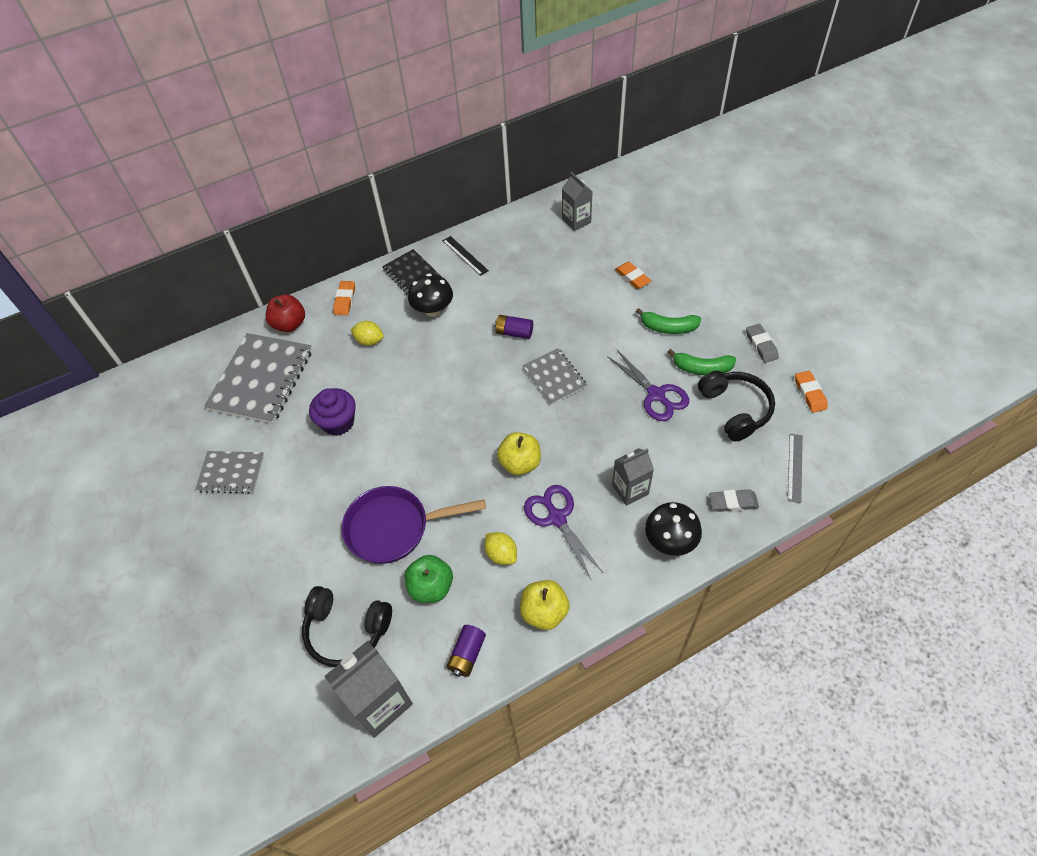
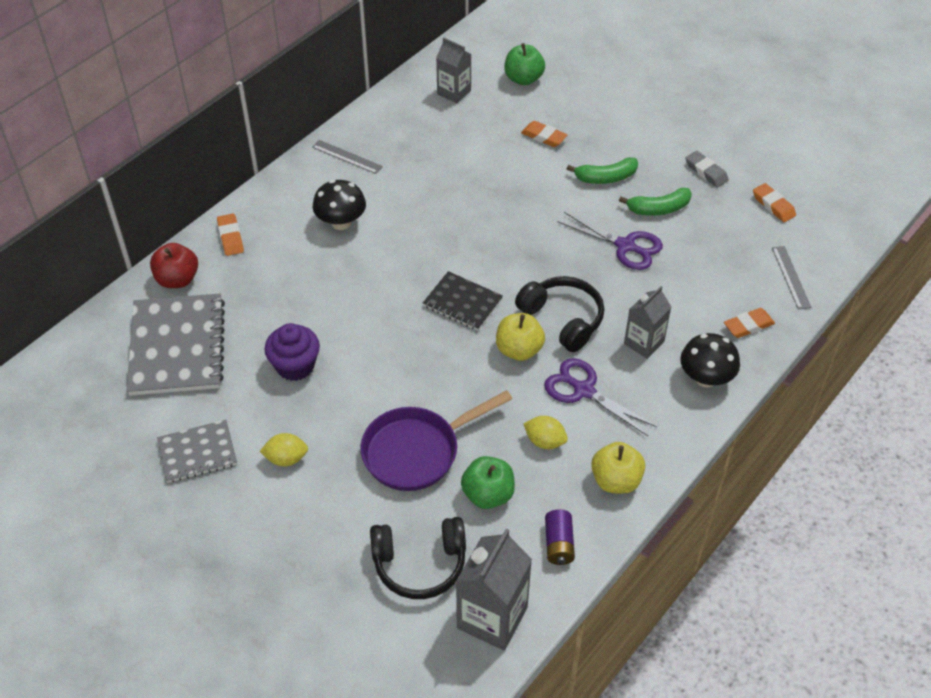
camera: 25 degrees left, 5 degrees down
(369, 341) = (284, 273): yellow lemon -> yellow lemon (286, 458)
(411, 274) = (295, 190): black notebook -> black notebook (462, 302)
(465, 255) = (347, 156): black ruler -> grey ruler
(514, 332) = (445, 223): purple battery -> none
(554, 377) = (512, 257): grey notebook -> none
(639, 222) = (523, 79): none -> green apple
(733, 502) = (748, 325): grey eraser -> orange eraser
(735, 409) = (709, 239): black headphones -> black headphones (562, 319)

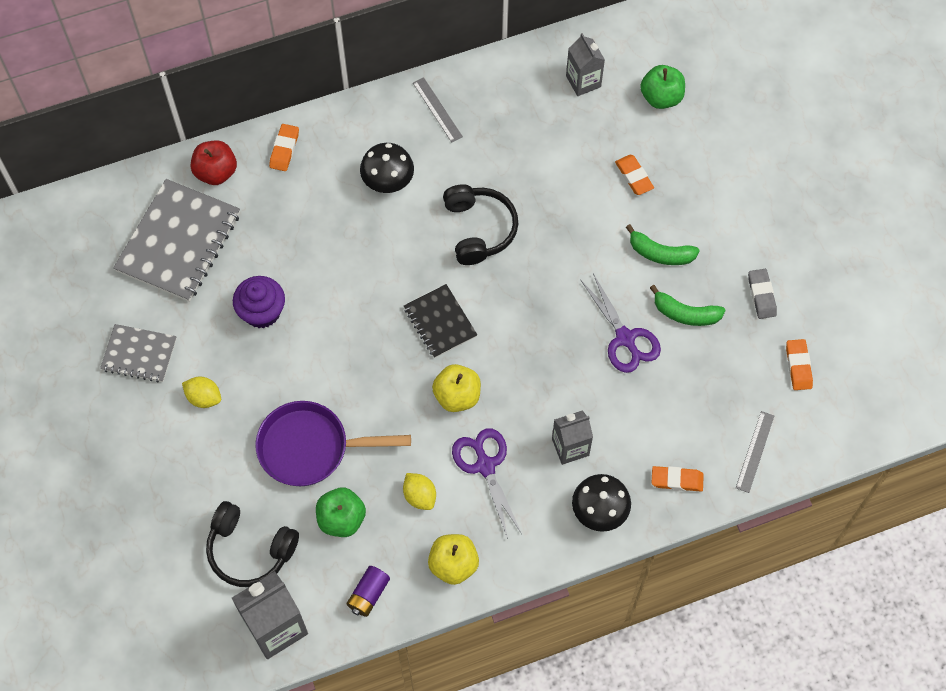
camera: 30 degrees right, 15 degrees up
(562, 319) = (515, 385): black headphones -> black headphones (479, 229)

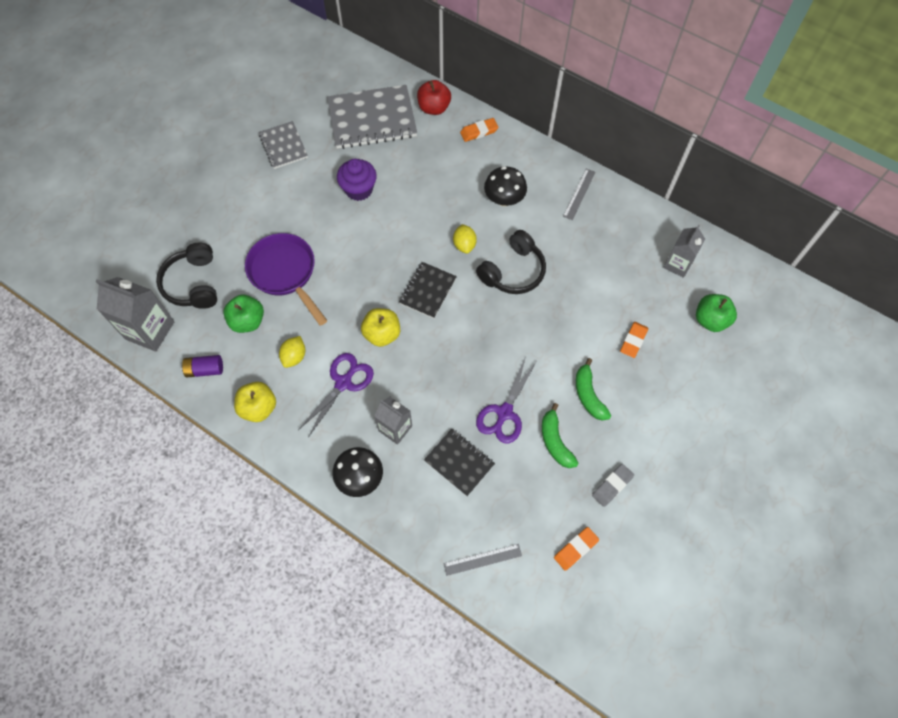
camera: 55 degrees right, 0 degrees up
(204, 397) = (279, 196): yellow lemon -> yellow lemon (464, 245)
(647, 411) = (459, 462): none -> black notebook
(677, 480) = (420, 516): orange eraser -> none

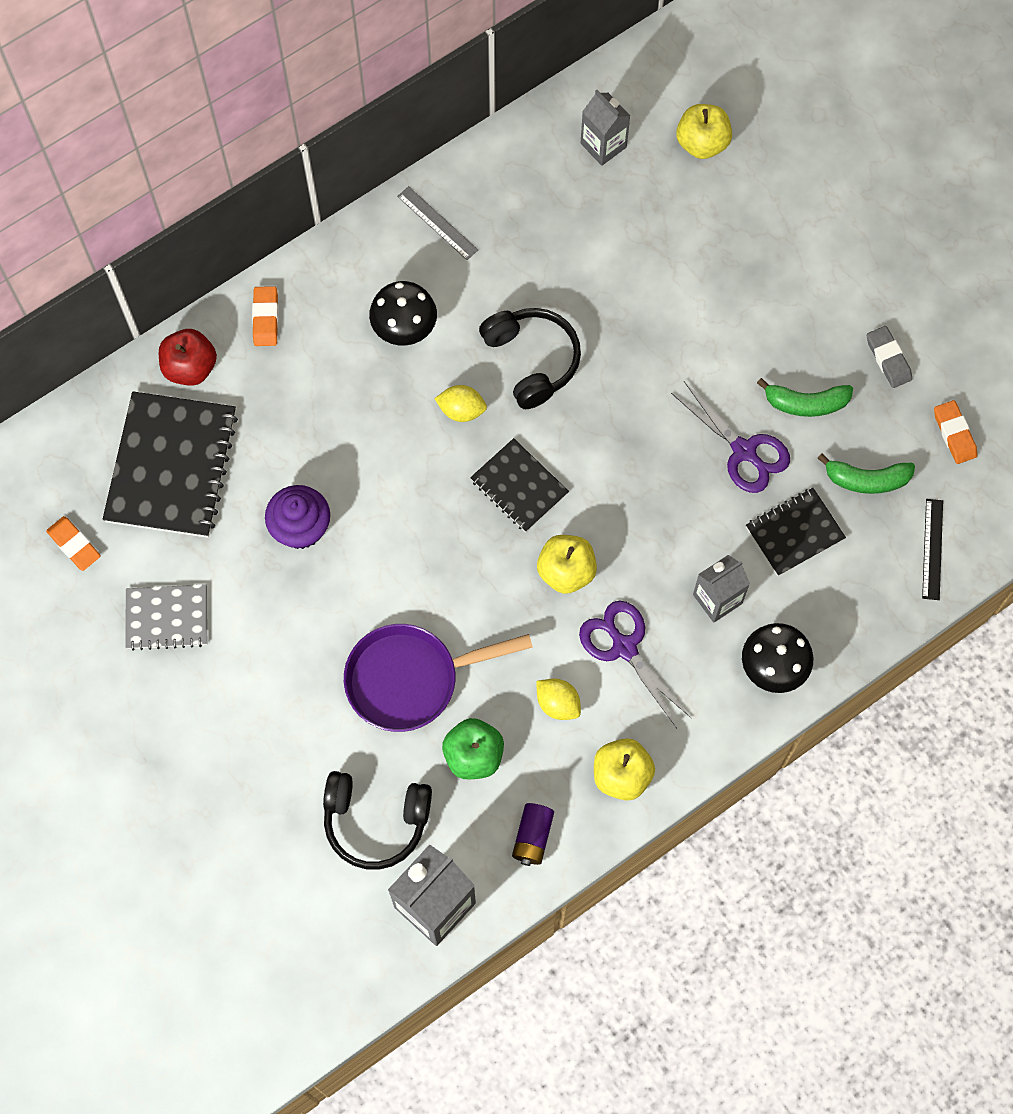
camera: 70 degrees left, 5 degrees up
(372, 119) = (171, 466): grey notebook -> black notebook
(482, 559) = (932, 549): grey ruler -> black ruler
(588, 395) = (756, 337): green banana -> green banana (866, 479)
(633, 341) = (697, 250): orange eraser -> orange eraser (74, 545)
(710, 320) = (702, 143): green apple -> yellow apple

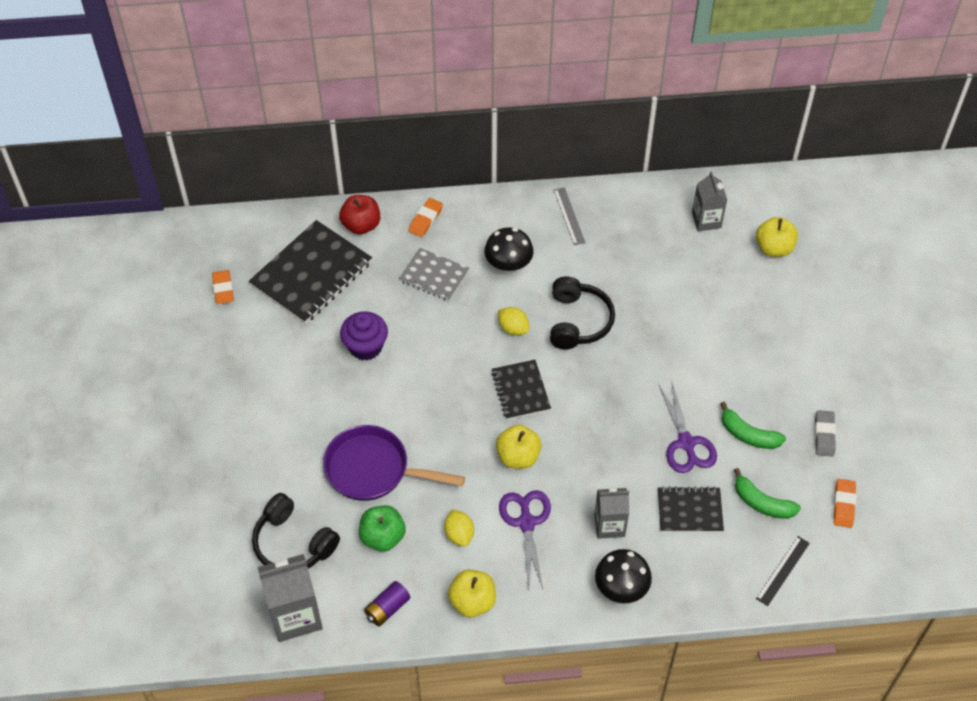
camera: 30 degrees right, 15 degrees down
(167, 618) = (248, 357): grey notebook -> grey notebook (434, 276)

